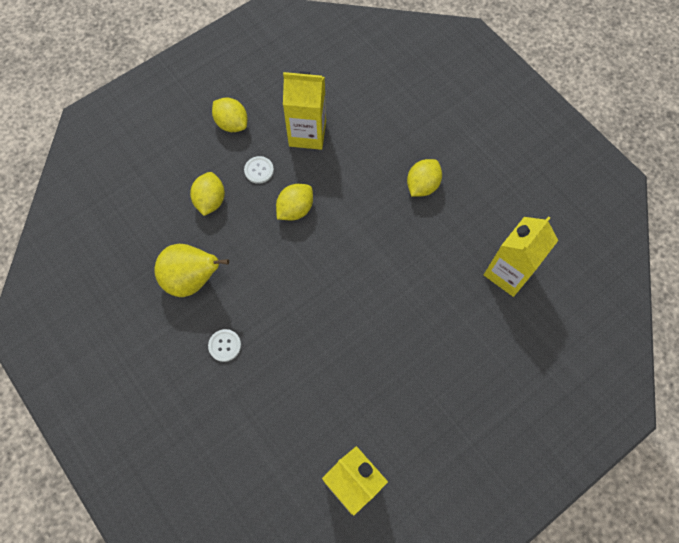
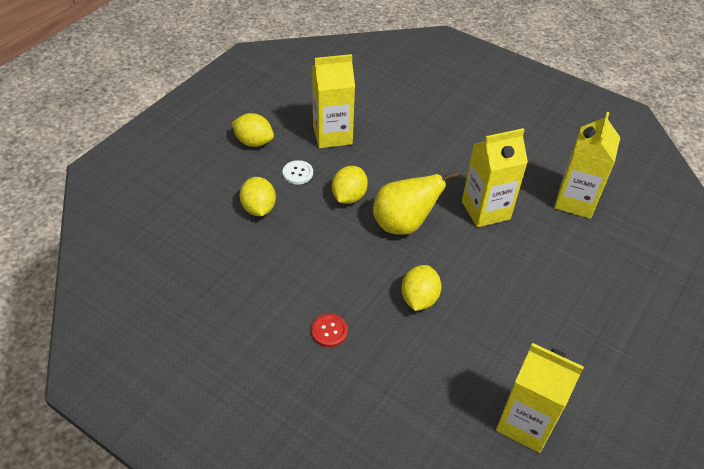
camera: 20 degrees left, 20 degrees down
(192, 279) = (268, 280): yellow pear -> yellow pear (403, 224)
(225, 345) = (329, 331): white button -> red button
(416, 259) = (485, 210): none -> yellow carton
(422, 185) = (461, 152): yellow lemon -> yellow lemon (419, 299)

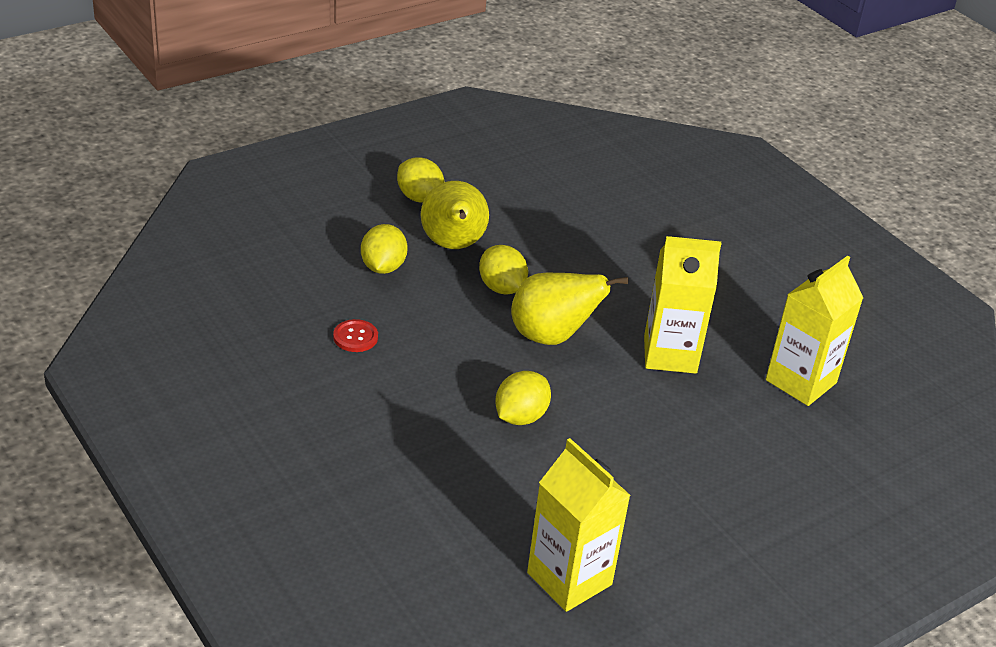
camera: 20 degrees right, 10 degrees down
(298, 173) = (453, 245): white button -> yellow pear
(329, 331) = (390, 413): red button -> red button (355, 337)
(332, 135) = (523, 218): yellow carton -> none
(349, 196) = (501, 288): yellow lemon -> yellow lemon turned 75 degrees counterclockwise

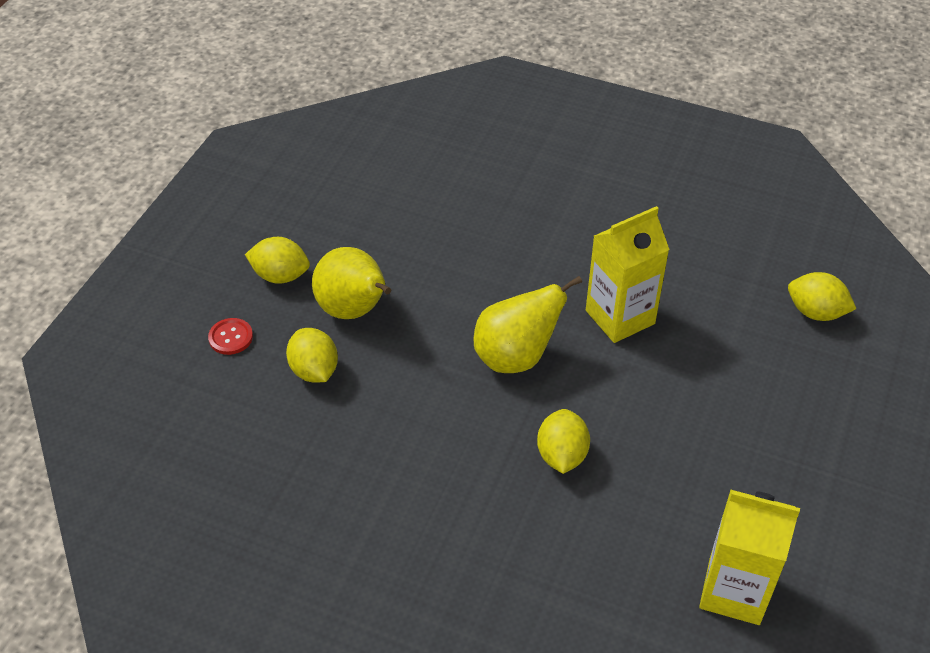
camera: 30 degrees left, 10 degrees up
(355, 337) = (356, 461): red button -> red button (231, 337)
(501, 288) = (433, 331): yellow lemon -> yellow lemon (815, 312)
(801, 381) = (733, 283): yellow carton -> none

